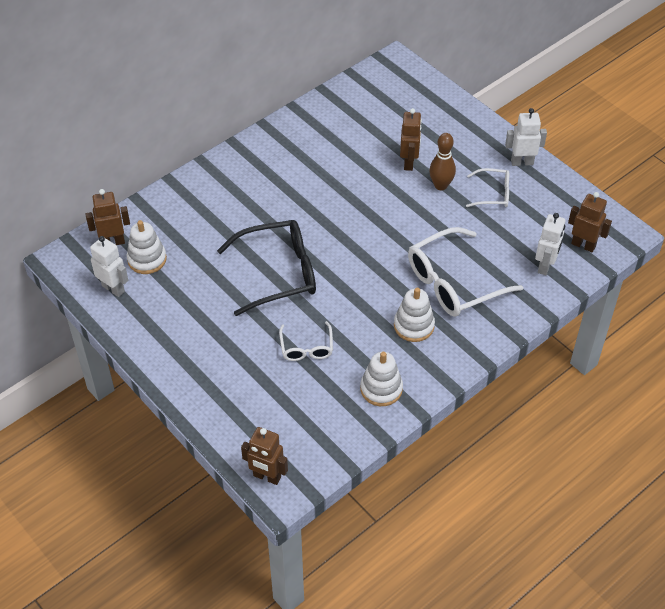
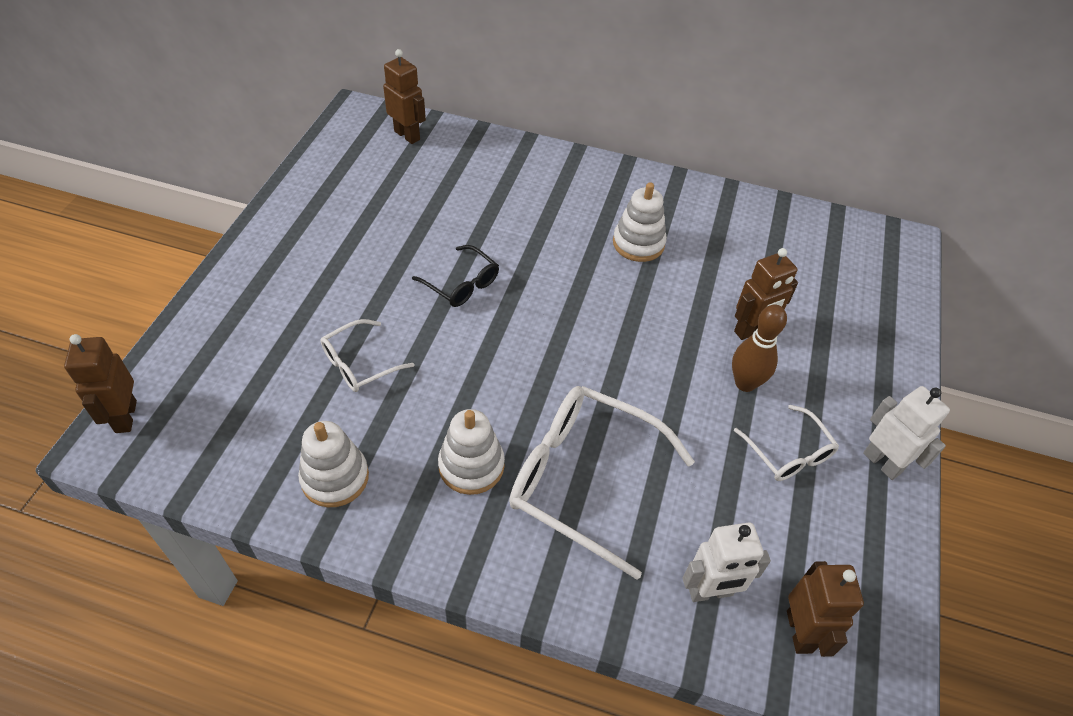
camera: 55 degrees right, 0 degrees up
(113, 288) = (343, 162): white robot -> none
(147, 259) = (402, 169): white stacking toy -> white stacking toy (638, 243)
(278, 273) = (462, 284): black glasses -> black glasses, size x0.52

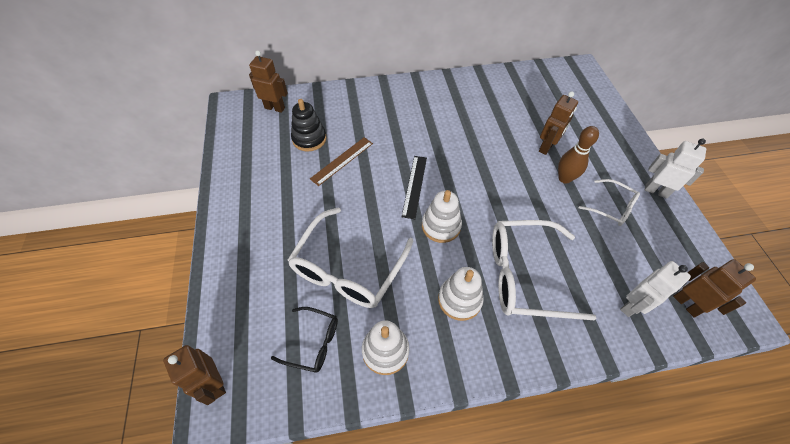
camera: 25 degrees left, 5 degrees up
(359, 364) = (348, 268): white glasses -> white glasses, size x1.91
(423, 190) = (309, 139): none -> black stacking toy
(445, 233) = (342, 160): none -> brown ruler
(462, 284) = (374, 189): black glasses -> black glasses (313, 342)
(517, 303) = (414, 186): none -> black ruler
(638, 243) = (455, 122): white stacking toy -> white stacking toy (441, 226)

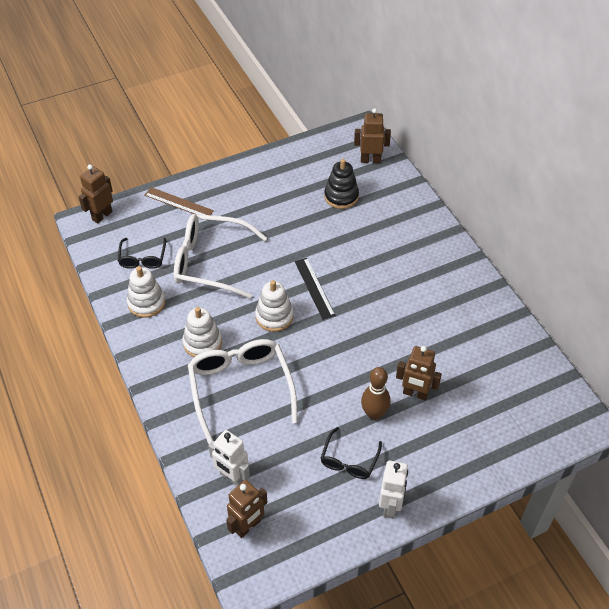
camera: 75 degrees right, 5 degrees down
(275, 108) = (370, 160): brown robot -> brown robot turned 90 degrees counterclockwise
(342, 160) = (324, 227): brown ruler -> brown ruler (178, 203)
(414, 186) = (314, 288): black ruler -> black ruler turned 75 degrees clockwise
(612, 207) = (349, 460): white glasses -> black glasses

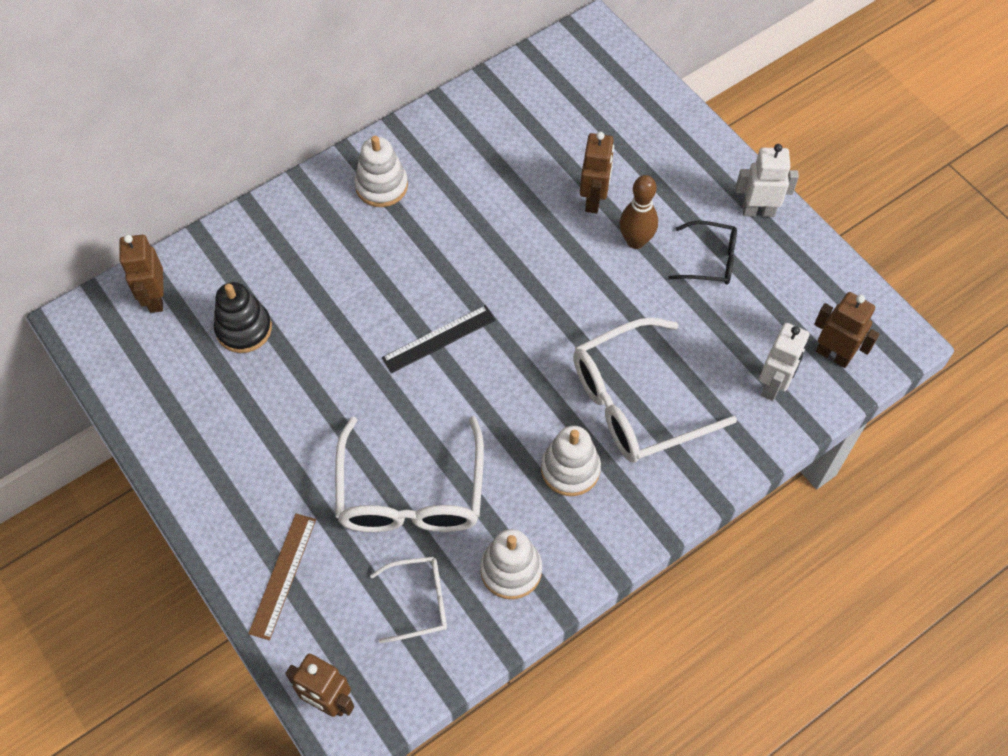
camera: 100 degrees left, 10 degrees up
(142, 258) = (419, 601): black glasses -> white glasses
(274, 316) = (502, 382): white stacking toy -> white stacking toy (381, 186)

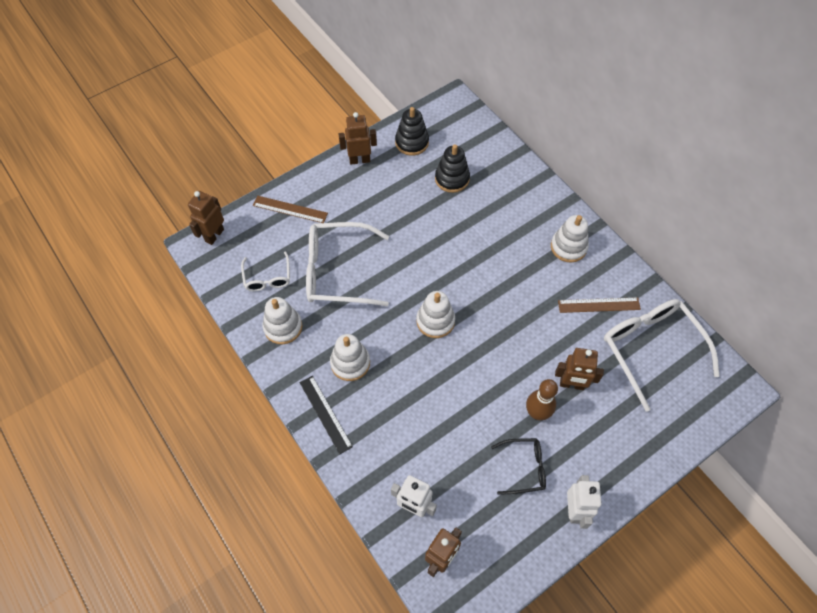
camera: 90 degrees right, 0 degrees up
(155, 298) = (472, 134): brown robot -> brown robot (359, 160)
(161, 386) = (412, 142): none -> black stacking toy
(439, 339) = (448, 284): black ruler -> black ruler (325, 414)
(476, 160) = (599, 305): none -> brown ruler
(500, 356) = (435, 321): none -> white stacking toy
(636, 402) = (400, 407): white glasses -> white glasses (651, 349)
(710, 260) = (524, 468): black glasses -> black glasses turned 105 degrees counterclockwise

